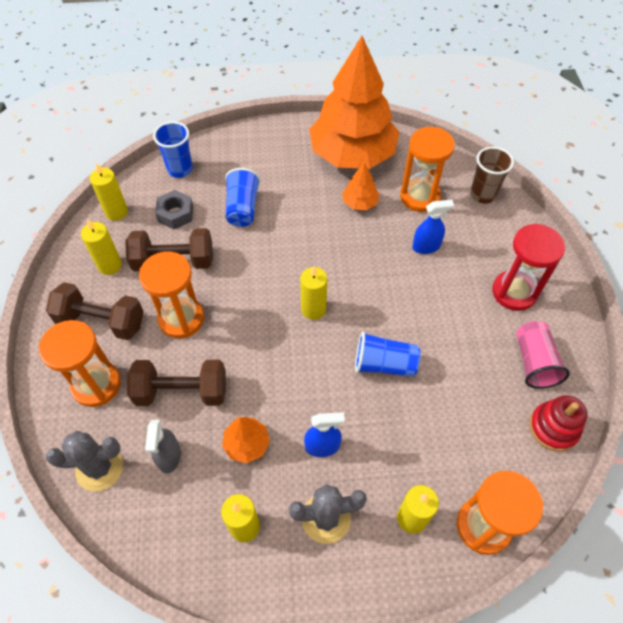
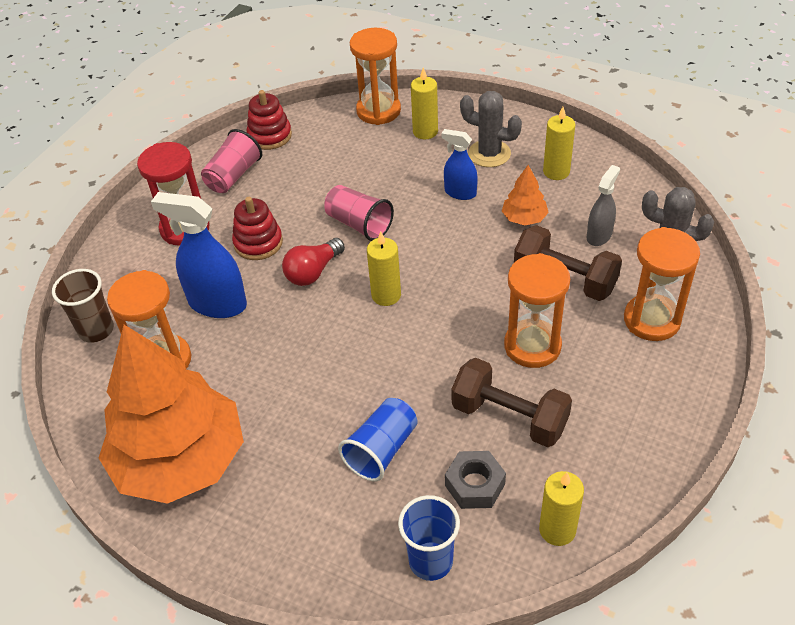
camera: 145 degrees left, 10 degrees down
(101, 321) = (627, 382): brown dumbbell -> none
(110, 265) = (594, 449): yellow candle -> none
(360, 202) = (236, 387): orange tree -> none
(382, 302) = (313, 272): none -> red light bulb
(384, 364) = (359, 224): blue cup -> pink cup
(426, 247) = (217, 303): blue spray bottle -> blue spray bottle, size x1.72
(446, 307) = (258, 243): none -> red stacking toy

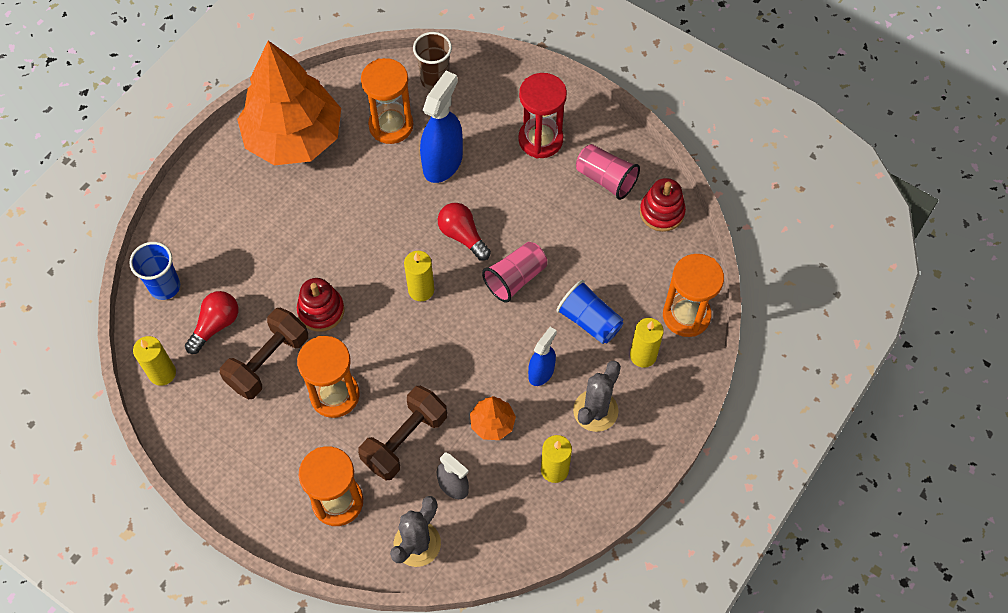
camera: 95 degrees right, 15 degrees up
(258, 243) = (509, 195): red stacking toy -> red stacking toy (321, 311)
(381, 450) = (264, 267): blue cup -> blue cup (589, 321)
(475, 485) = (215, 325): grey nut -> red light bulb

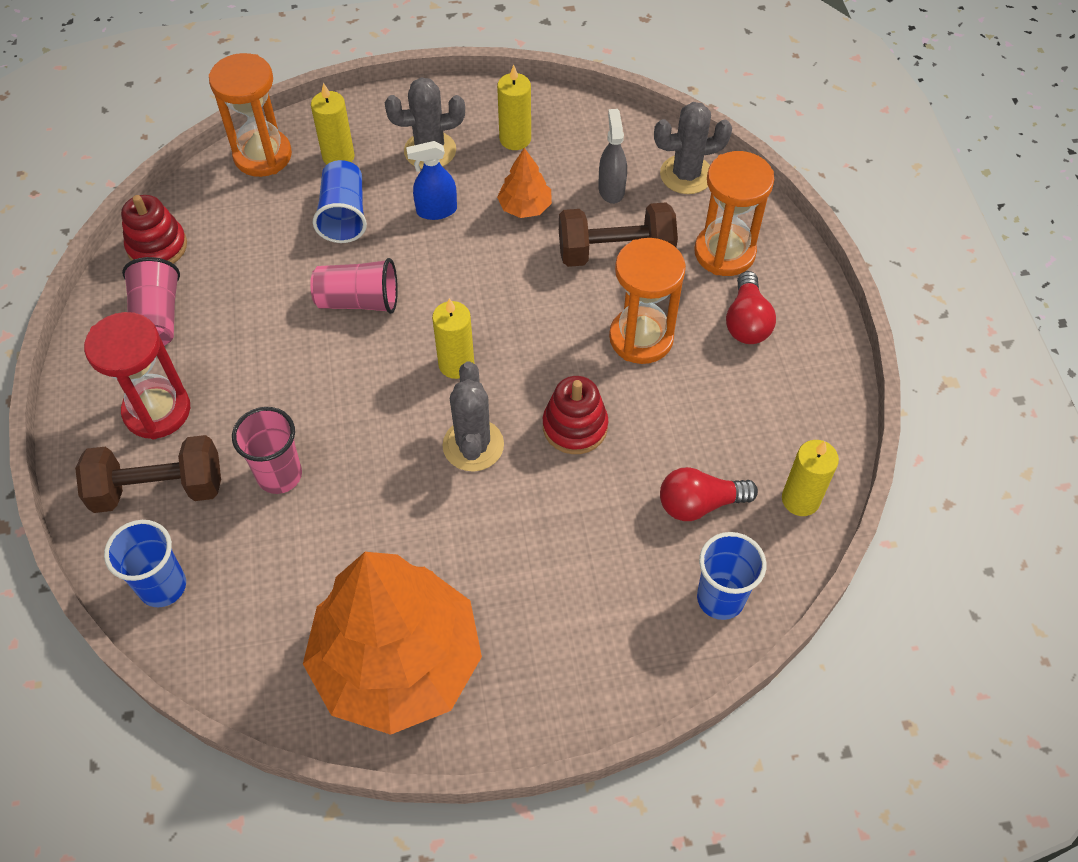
camera: 135 degrees left, 5 degrees down
(268, 362) = (677, 420): brown dumbbell -> brown dumbbell (158, 489)
(364, 256) = (473, 445): none -> grey cactus
(391, 125) = (277, 572): orange hourglass -> none
(435, 80) = (162, 586): brown cup -> blue cup
(443, 163) = (279, 475): blue spray bottle -> pink cup
(463, 236) = (356, 381): red light bulb -> red light bulb (747, 321)

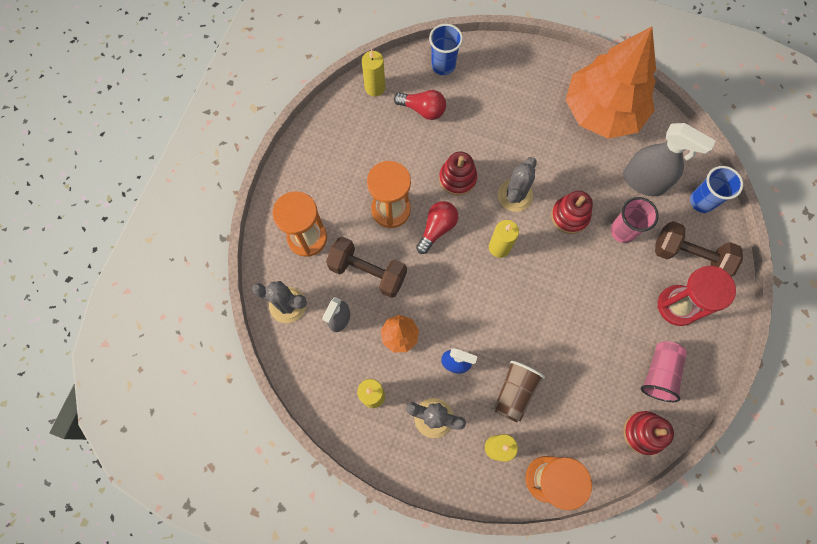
camera: 150 degrees left, 15 degrees up
(274, 570) = (643, 181): none -> grey spray bottle
(344, 215) = (514, 392): blue cup -> brown cup
(359, 301) = (534, 320): pink cup -> none
(373, 457) = (570, 216): none -> red stacking toy
(747, 321) = (328, 189): red light bulb -> red light bulb (437, 229)

